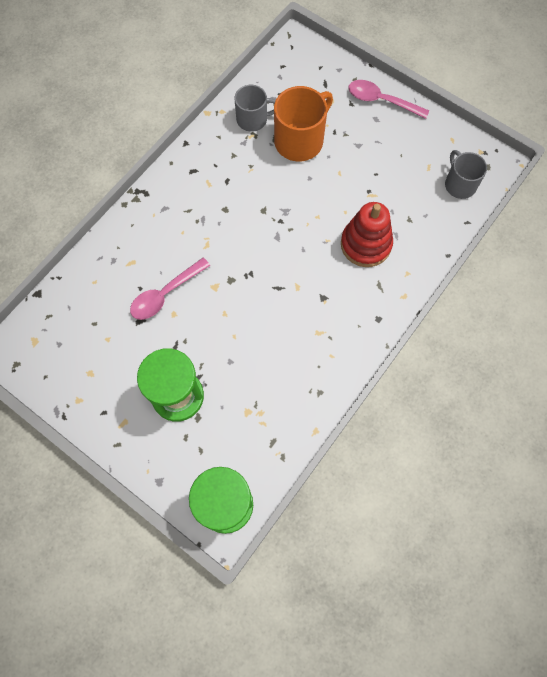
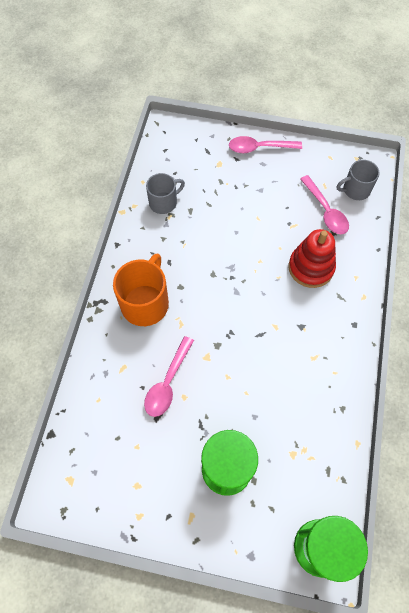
camera: 25 degrees left, 5 degrees down
(300, 140) = (212, 204): orange mug -> orange mug (145, 303)
(414, 193) = (325, 211): none -> pink spoon
(459, 184) = (355, 190): grey mug -> grey mug turned 60 degrees counterclockwise

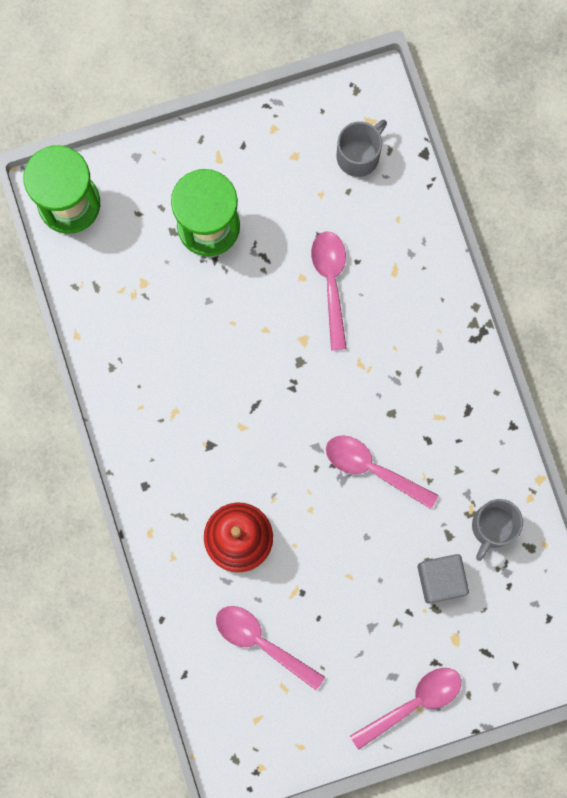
camera: 150 degrees right, 15 degrees up
(145, 303) = (421, 366): orange mug -> none
(209, 192) = (440, 579): none -> grey cube
(211, 263) = (372, 469): none -> pink spoon
(355, 190) = (236, 705): grey mug -> grey mug (359, 155)

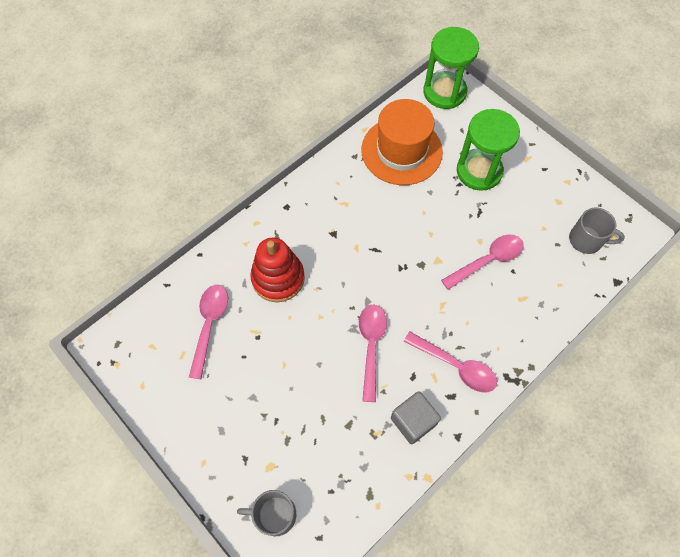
camera: 65 degrees right, 15 degrees down
(132, 305) = (401, 151): none -> orange hat
(413, 703) = (206, 456): pink spoon -> pink spoon (455, 366)
(440, 579) = (312, 434): grey cube -> grey cube (413, 421)
(492, 527) = (371, 456): grey mug -> grey mug (274, 514)

